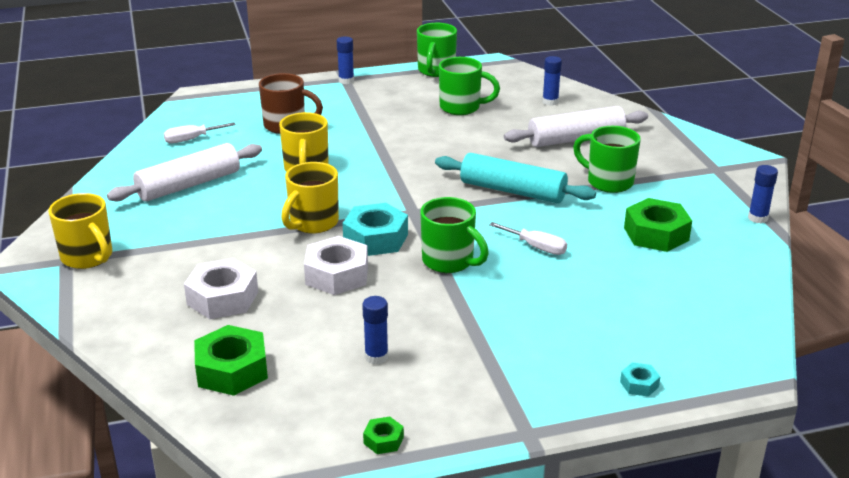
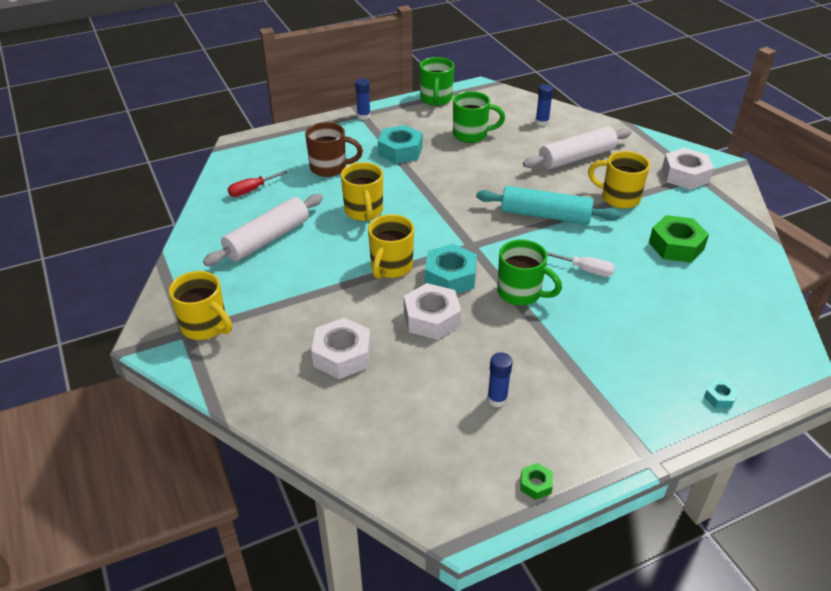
camera: 10 degrees left, 10 degrees up
(191, 139) = (251, 190): white screwdriver -> red screwdriver
(232, 370) = (379, 430): green nut -> none
(373, 116) = (400, 151): none -> turquoise nut
(608, 182) = (618, 198): green mug -> yellow mug
(700, 166) = (685, 175): none -> white nut
(758, 218) = (748, 221): blue glue stick -> none

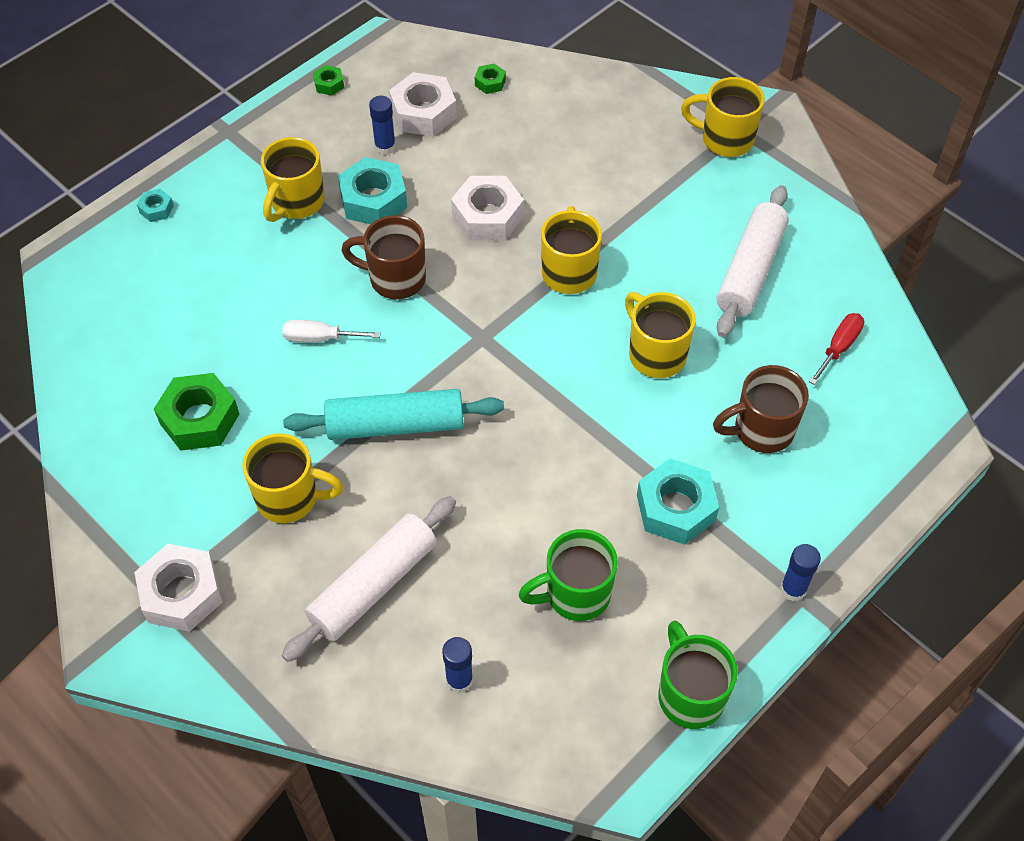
camera: 160 degrees right, 15 degrees up
(342, 355) = (561, 149): white nut -> white nut (423, 113)
(371, 437) = (490, 82): none -> green nut
(450, 277) = (489, 278): turquoise nut -> turquoise nut (373, 200)
(521, 293) = (395, 279): green mug -> brown mug
(589, 369) = (296, 203): none -> yellow mug

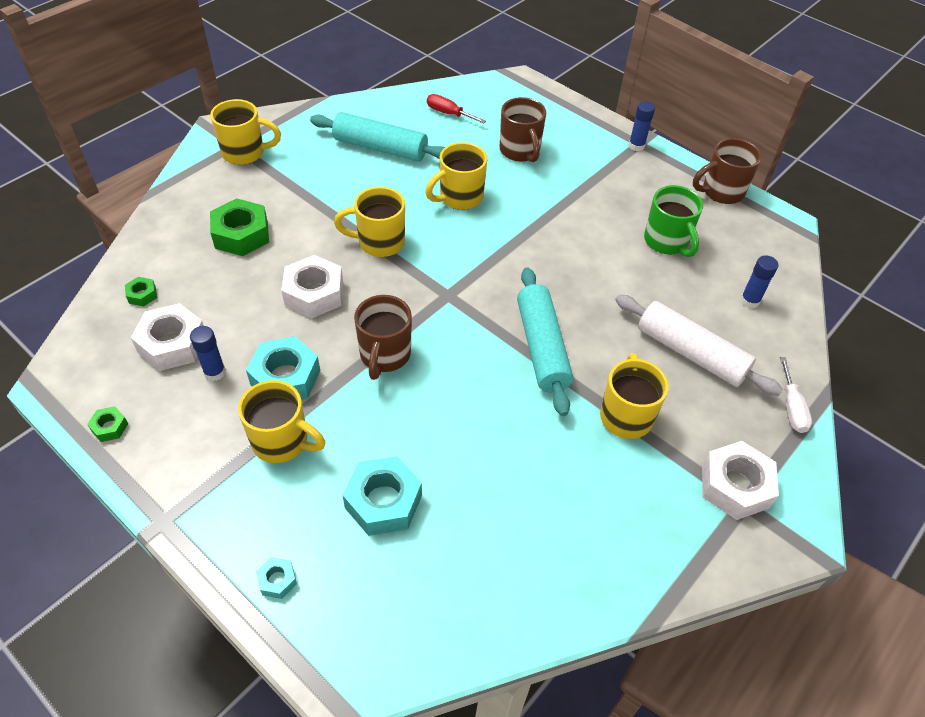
camera: 95 degrees left, 5 degrees down
(199, 419) = (554, 496): green nut -> green nut (241, 234)
(320, 338) = (454, 407): white screwdriver -> white screwdriver (791, 408)
(675, 508) = (589, 193): turquoise nut -> turquoise nut (383, 502)
(689, 694) = (721, 192): green mug -> brown mug
(725, 139) = (245, 153): yellow mug -> yellow mug turned 105 degrees counterclockwise
(750, 270) = (380, 148): white rolling pin -> turquoise rolling pin

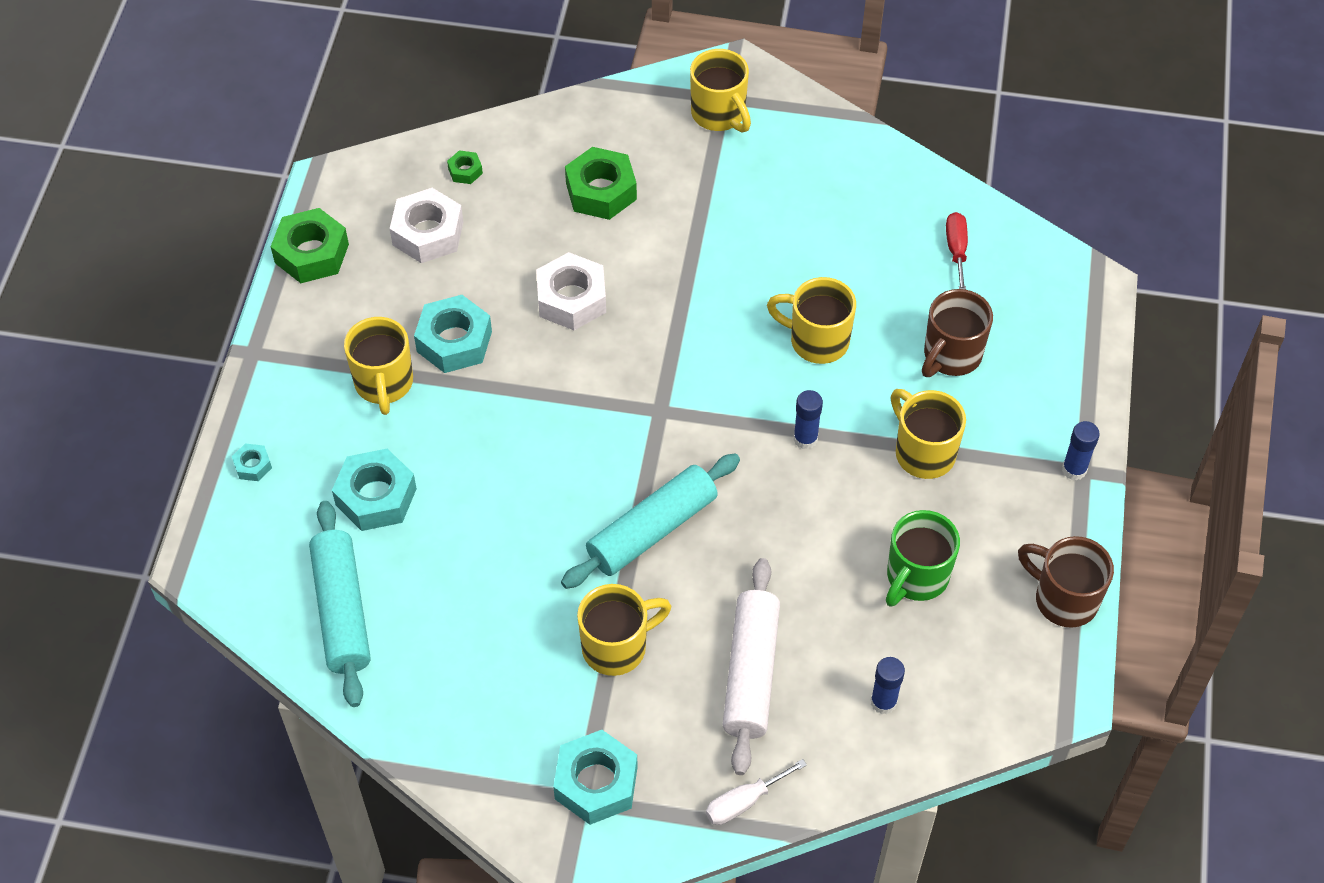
camera: 60 degrees right, 5 degrees up
(109, 427) = (311, 253): green nut -> green nut, size x2.08
(215, 372) = (420, 285): blue glue stick -> blue glue stick (805, 439)
(379, 242) = (685, 309): yellow mug -> yellow mug (923, 452)
(380, 148) = (835, 223): turquoise rolling pin -> turquoise rolling pin (342, 611)
(384, 356) = (538, 403): brown mug -> none
(735, 486) = (596, 783): white nut -> turquoise nut

